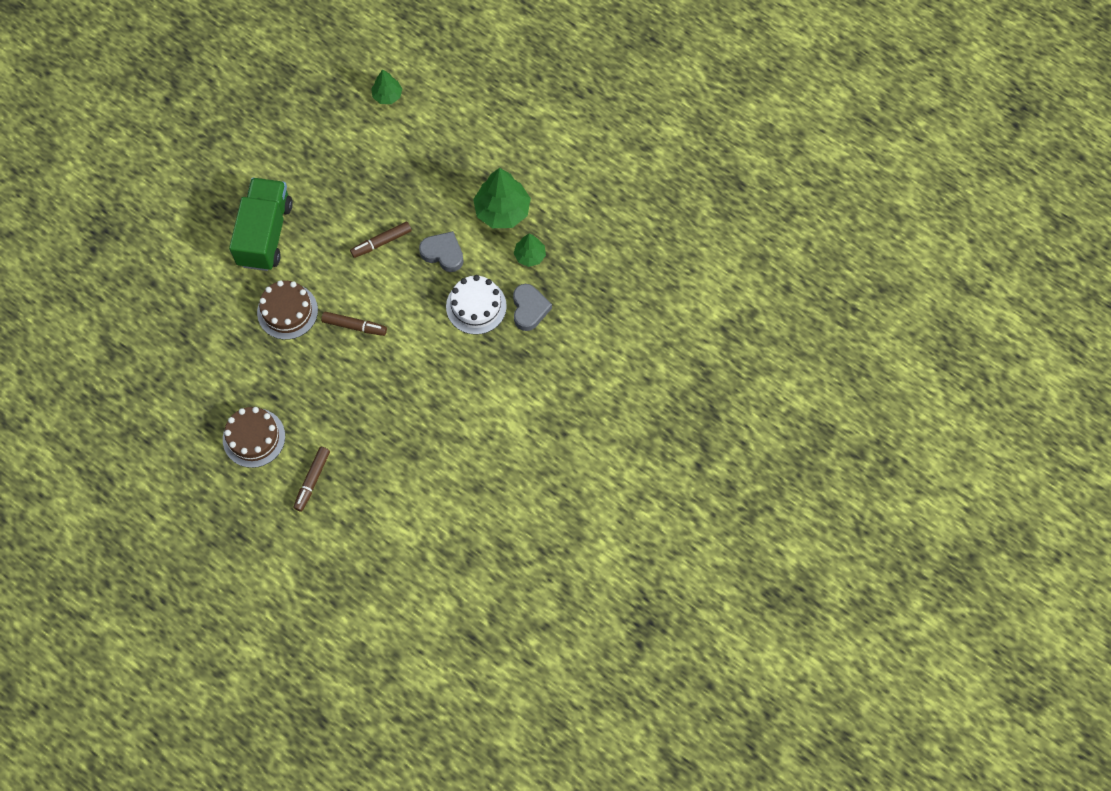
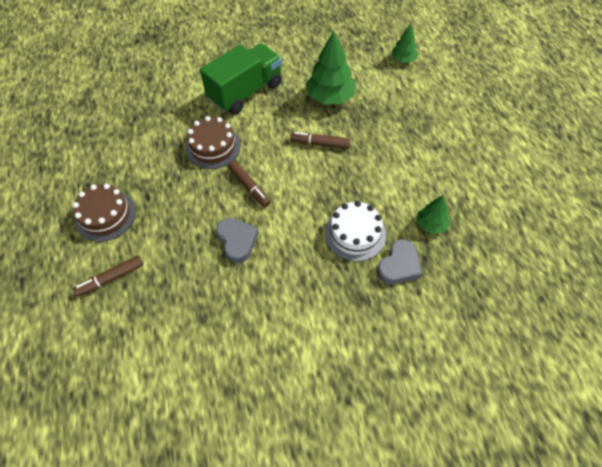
camera: 40 degrees right, 10 degrees down
(443, 253) = (360, 179): grey heart -> grey heart (237, 241)
(502, 211) = (432, 178): green tree -> green tree (330, 97)

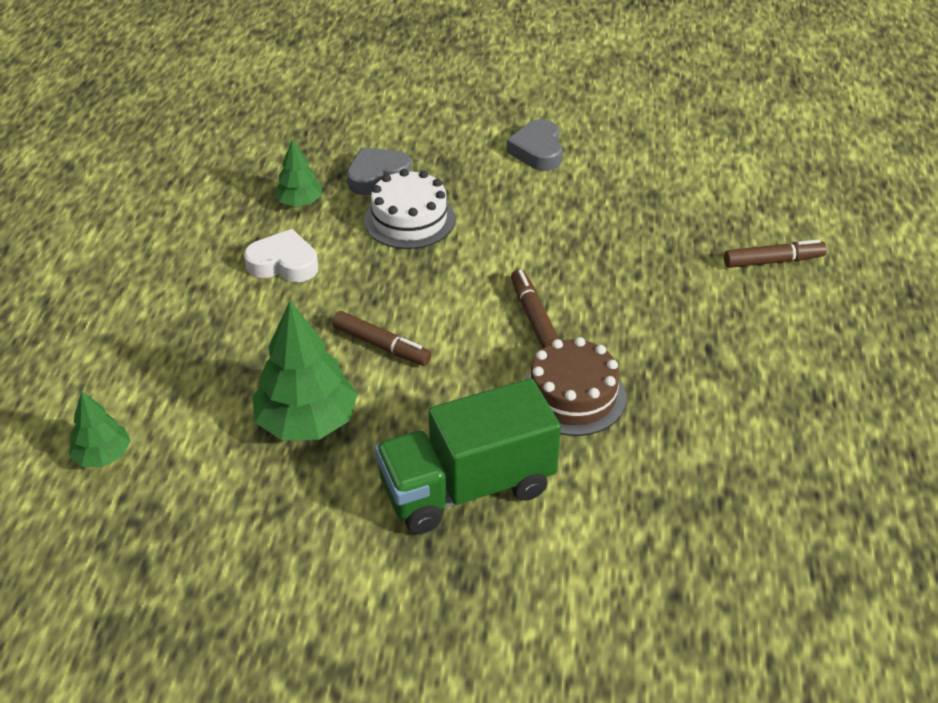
camera: 160 degrees left, 15 degrees down
(105, 215) = (781, 340): brown cake -> none
(237, 241) = (579, 254): grey heart -> grey heart (537, 151)
(405, 176) = (283, 263): none -> white heart

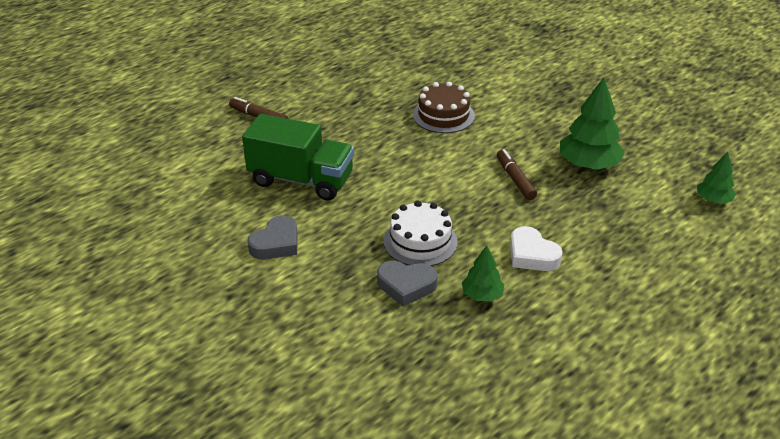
camera: 140 degrees left, 5 degrees down
(467, 487) = (533, 108): green truck -> green truck (301, 180)
(533, 316) = (416, 154): brown marker -> none

